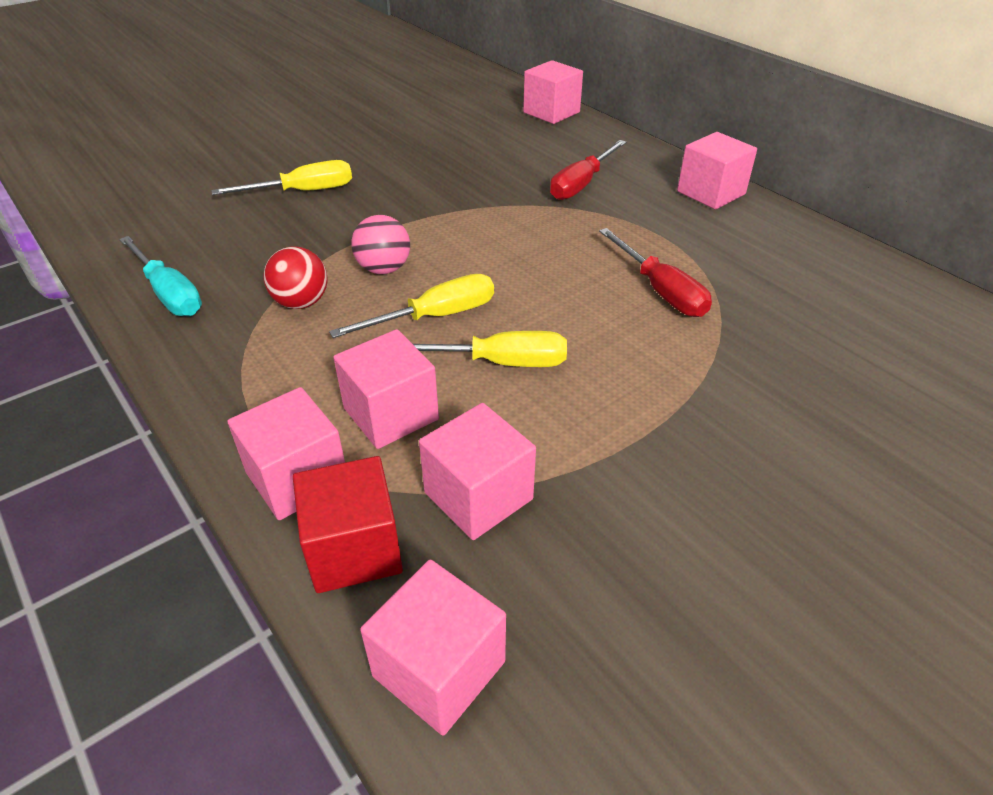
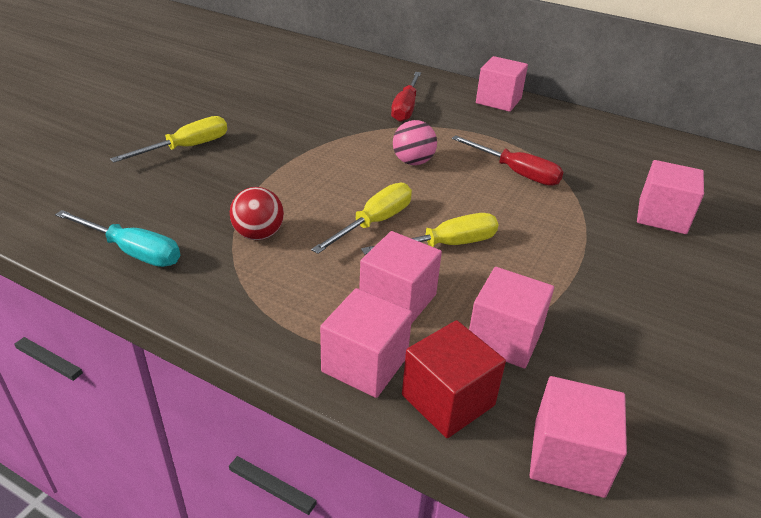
camera: 25 degrees left, 5 degrees down
(384, 269) = (305, 196): pink ball -> pink ball (413, 162)
(551, 112) = (342, 58): pink cube -> pink cube (662, 216)

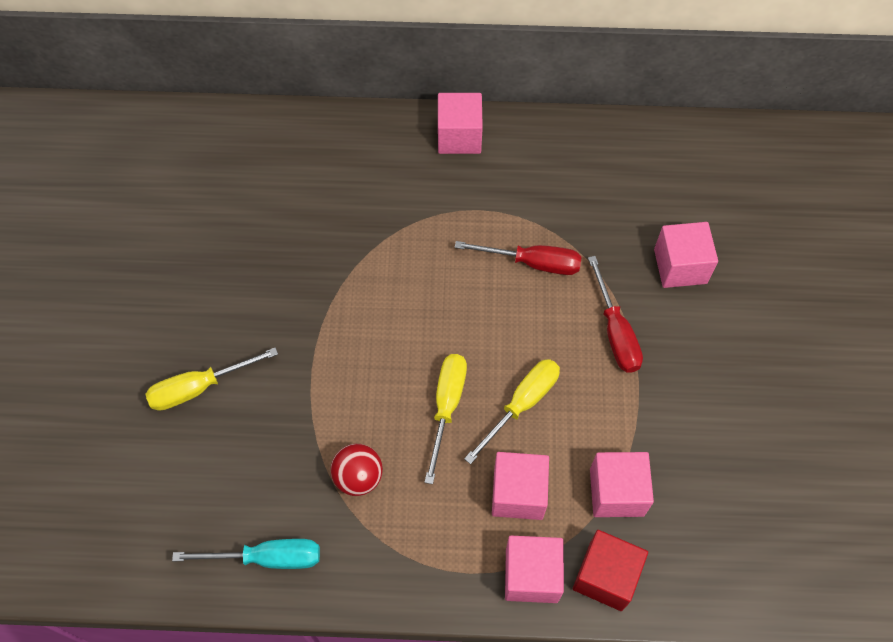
camera: 25 degrees left, 25 degrees up
(186, 148) = (199, 387): yellow screwdriver -> yellow screwdriver turned 135 degrees counterclockwise
(406, 108) = (373, 200): red screwdriver -> red screwdriver (615, 332)
(413, 162) = (431, 295): pink ball -> none
(568, 458) = (703, 582): pink cube -> none

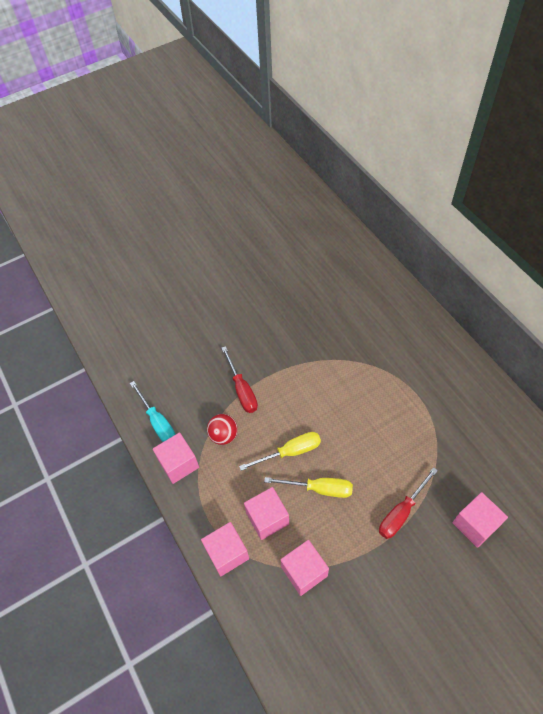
camera: 60 degrees right, 5 degrees down
(199, 387) = (220, 338): yellow screwdriver -> none
(459, 136) = (453, 357): pink cube -> pink cube (178, 464)
(533, 263) = (408, 442): red screwdriver -> red screwdriver (242, 390)
(605, 576) = (251, 594): red cube -> none

